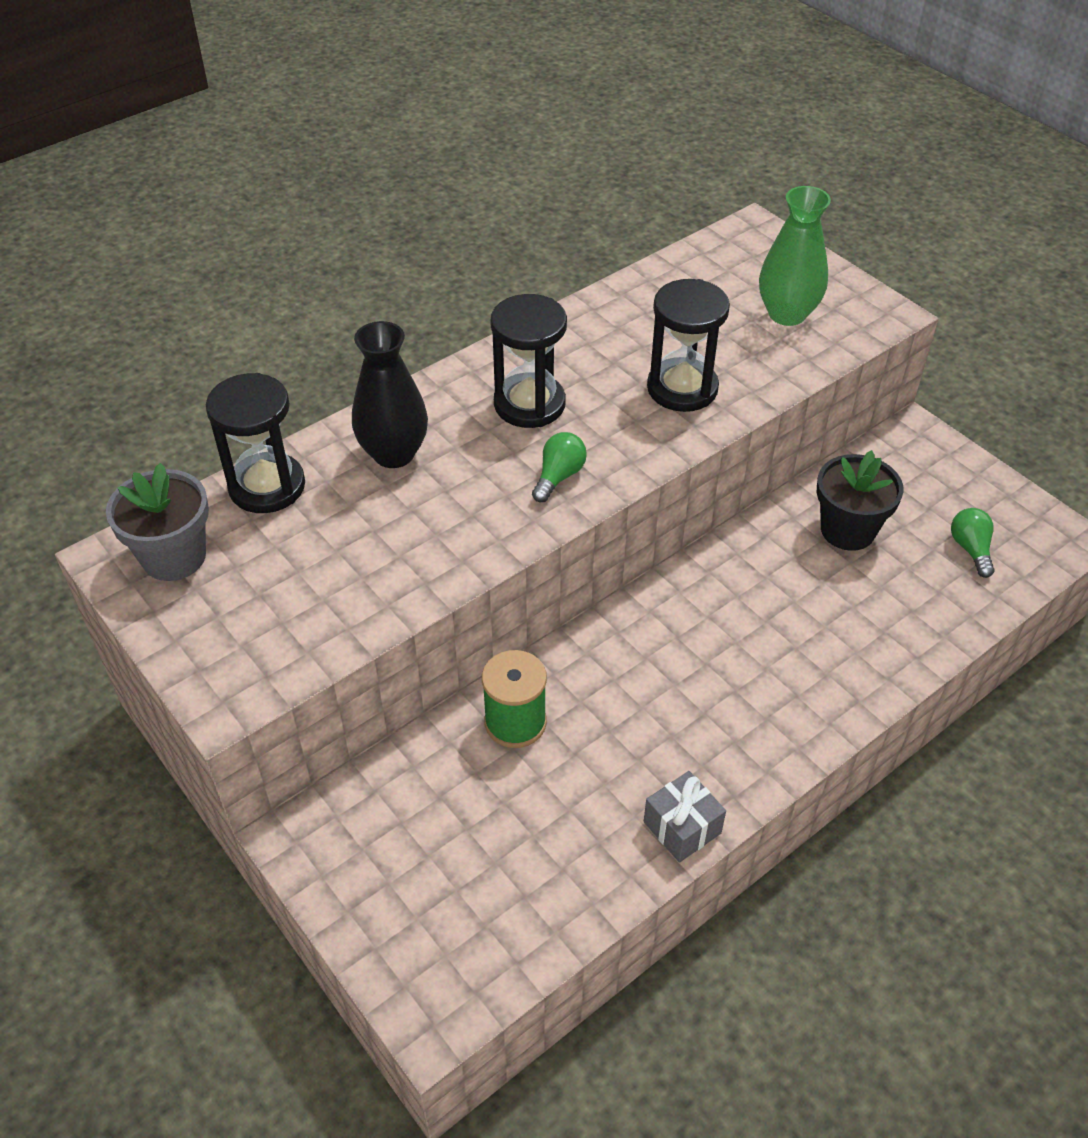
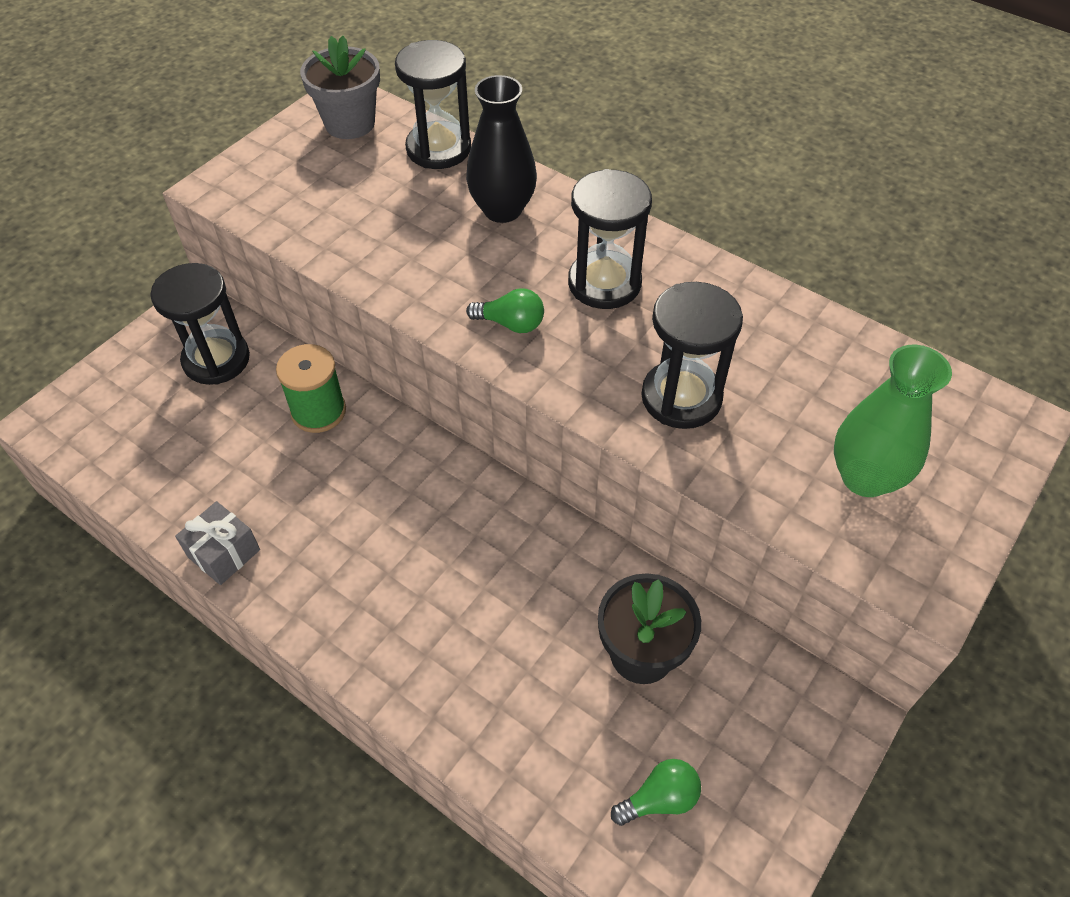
camera: 75 degrees right, 5 degrees up
(399, 816) = (216, 360): none -> black hourglass

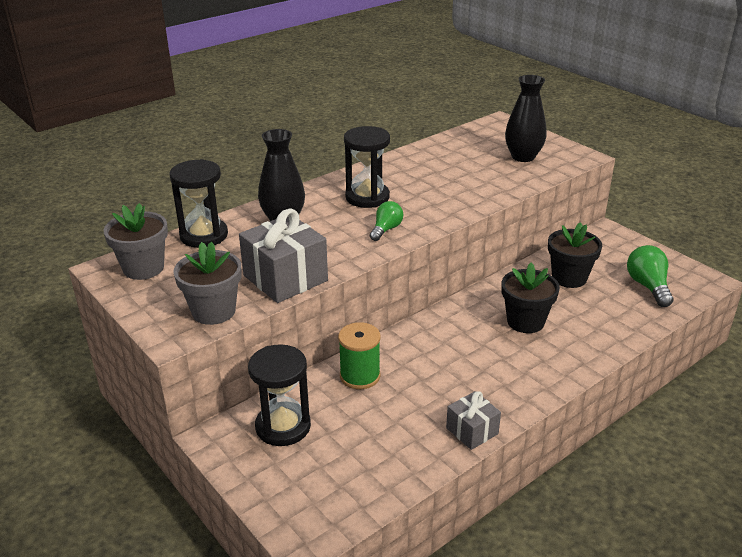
camera: 75 degrees left, 20 degrees down
(268, 204) = (213, 311): none -> grey flower pot
(353, 248) = (285, 278): none -> grey gift
(488, 594) = (525, 321): none -> black flower pot
(659, 799) = (648, 286): green light bulb -> green light bulb, size x1.53
(681, 397) = (461, 189): black hourglass -> none
(865, 477) = (523, 157): green vase -> black vase

